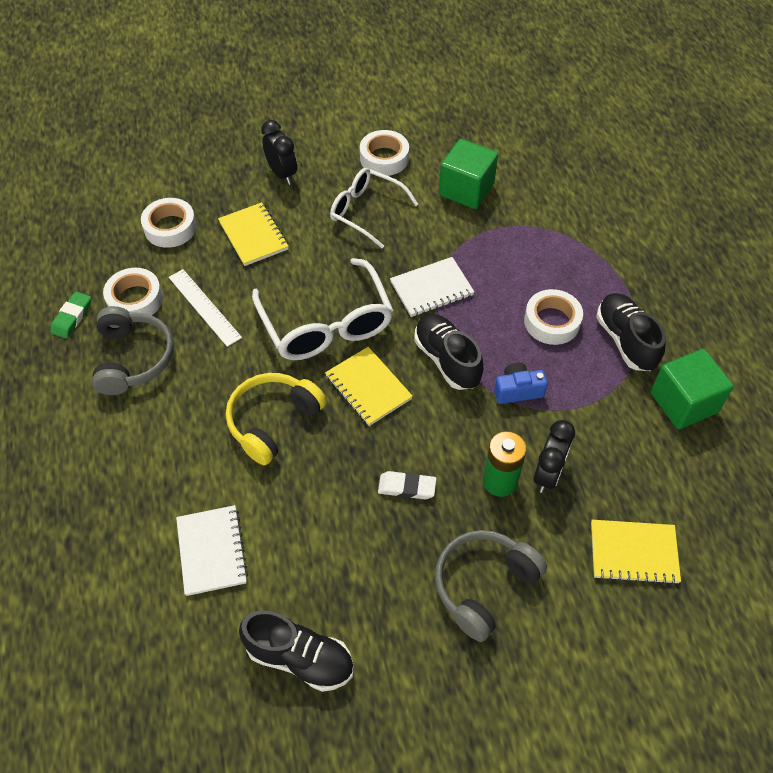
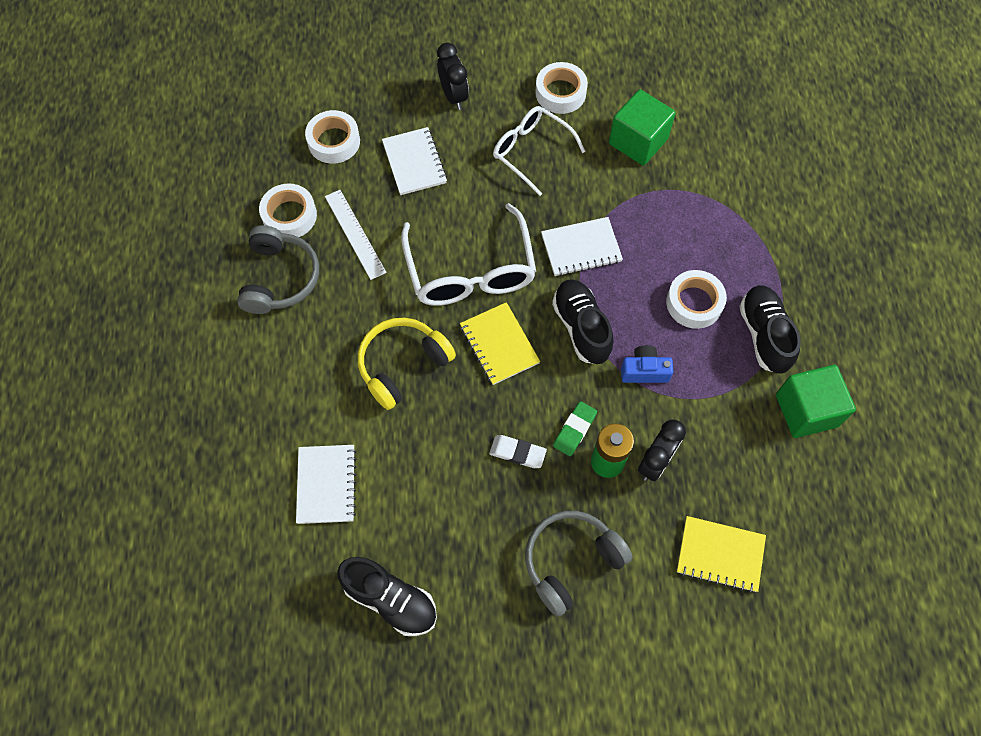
camera: 10 degrees right, 10 degrees up
(72, 317) = (227, 225): green eraser -> green eraser (574, 430)
(253, 236) = (414, 162): yellow notebook -> white notebook

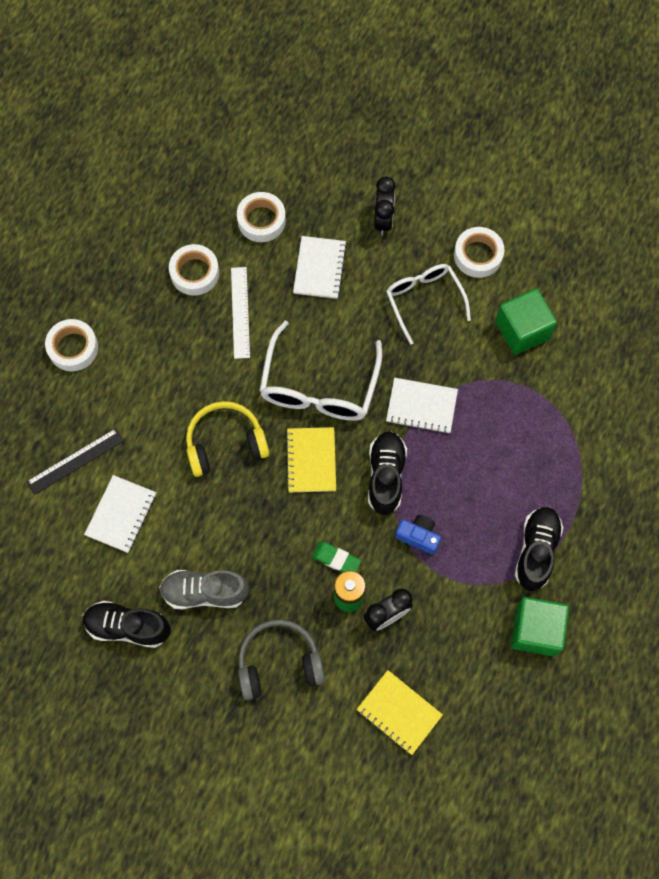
camera: 25 degrees right, 5 degrees up
(250, 452) = (75, 461): none -> black ruler
(280, 278) = (162, 325): grey headphones -> none
(390, 600) = (128, 627): black shoe -> black shoe turned 135 degrees clockwise
(456, 525) = (205, 592): none -> grey shoe
(517, 453) = (281, 557): white eraser -> none
(574, 430) = (336, 559): green eraser -> green eraser turned 60 degrees clockwise
(694, 303) = (492, 496): white tape -> white tape (73, 348)

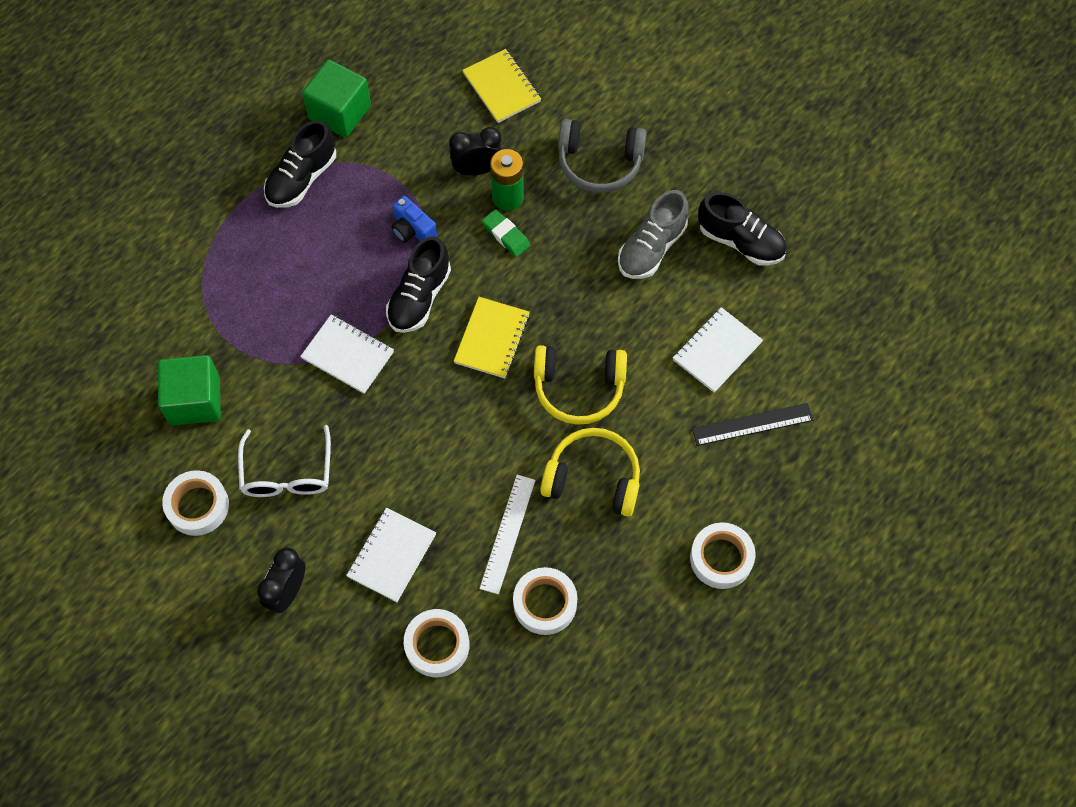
camera: 160 degrees left, 5 degrees down
(189, 375) = (593, 478): none -> yellow headphones
(205, 592) = (652, 248): grey shoe -> grey shoe turned 105 degrees clockwise
(319, 386) = (451, 415): white glasses -> none

